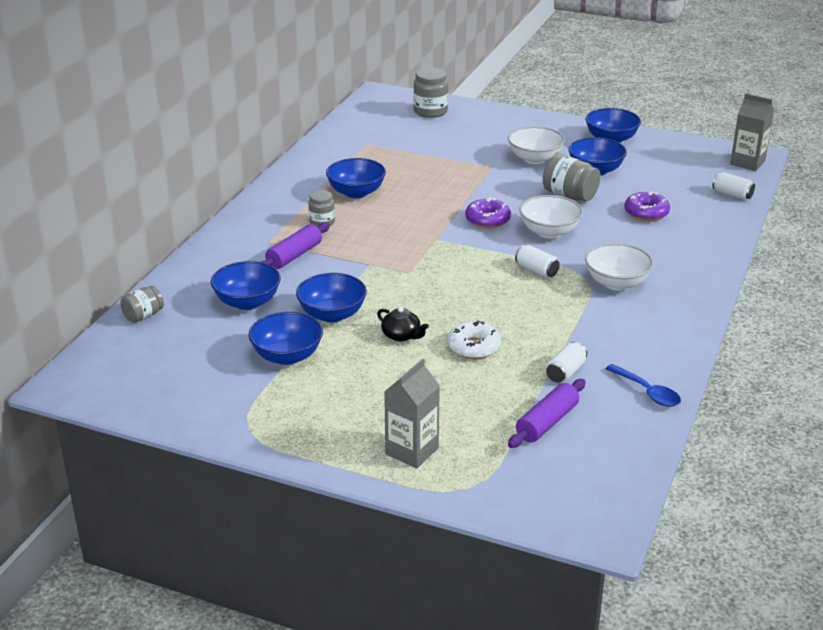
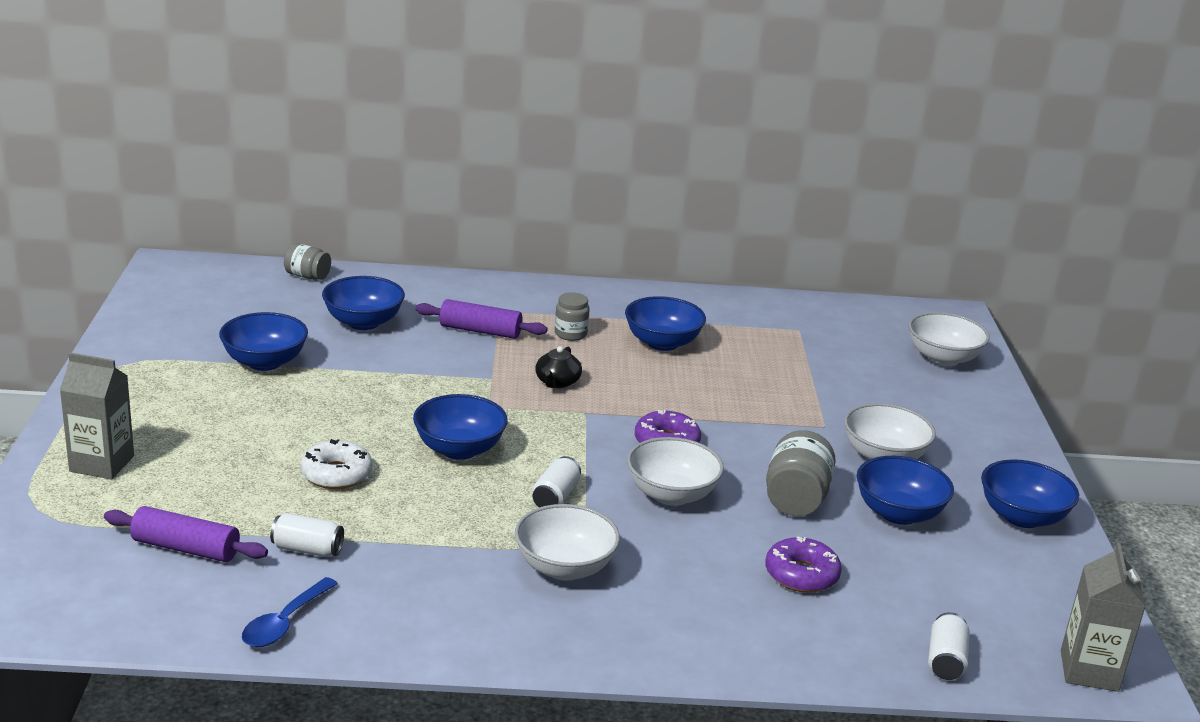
camera: 65 degrees right, 5 degrees down
(332, 314) = (363, 373): blue bowl -> blue bowl (459, 449)
(402, 335) = (339, 423): black teapot -> black teapot (557, 382)
(430, 111) = (943, 358): grey jar -> white bowl

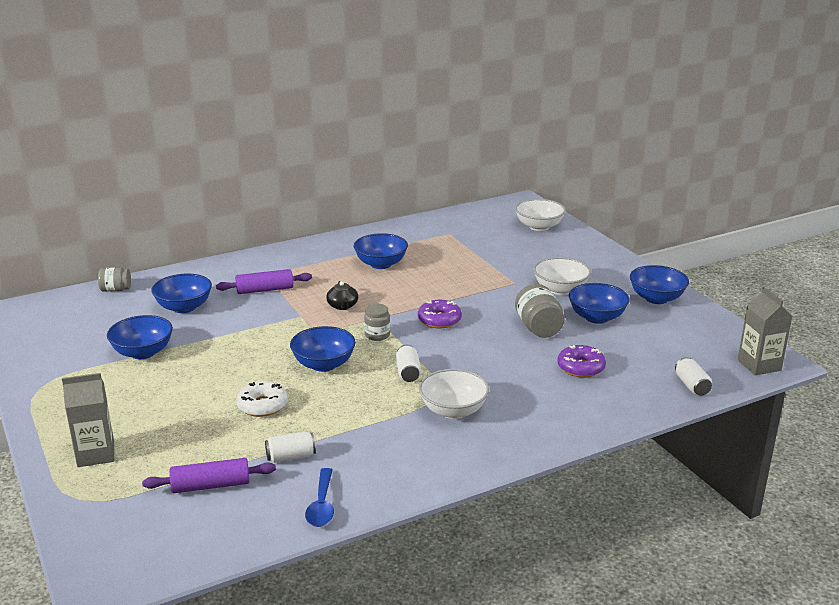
camera: 25 degrees left, 0 degrees up
(570, 334) = (322, 275): grey jar -> grey jar (377, 335)
(671, 494) = (471, 348): white bowl -> none

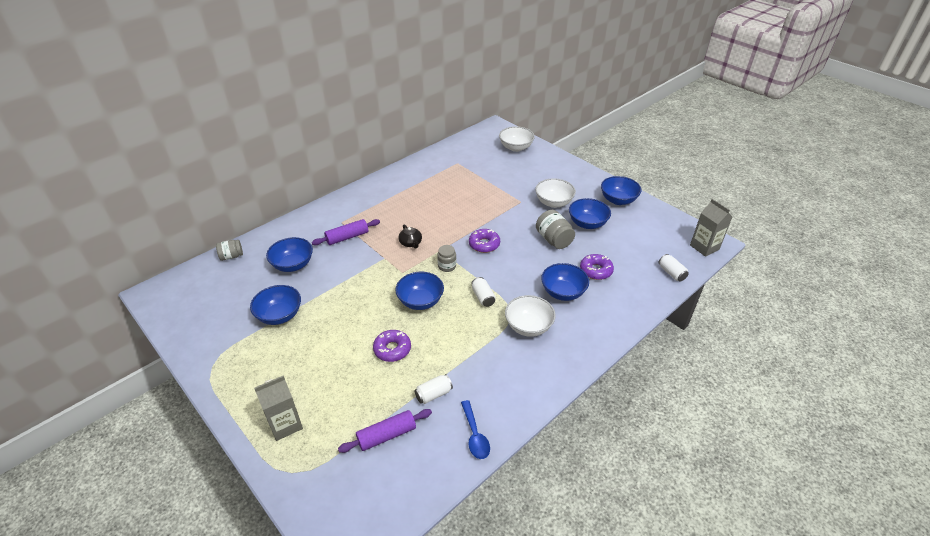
camera: 15 degrees left, 15 degrees up
(262, 405) = (392, 349): white donut -> purple donut
(381, 264) = (421, 199): blue bowl -> blue bowl (563, 292)

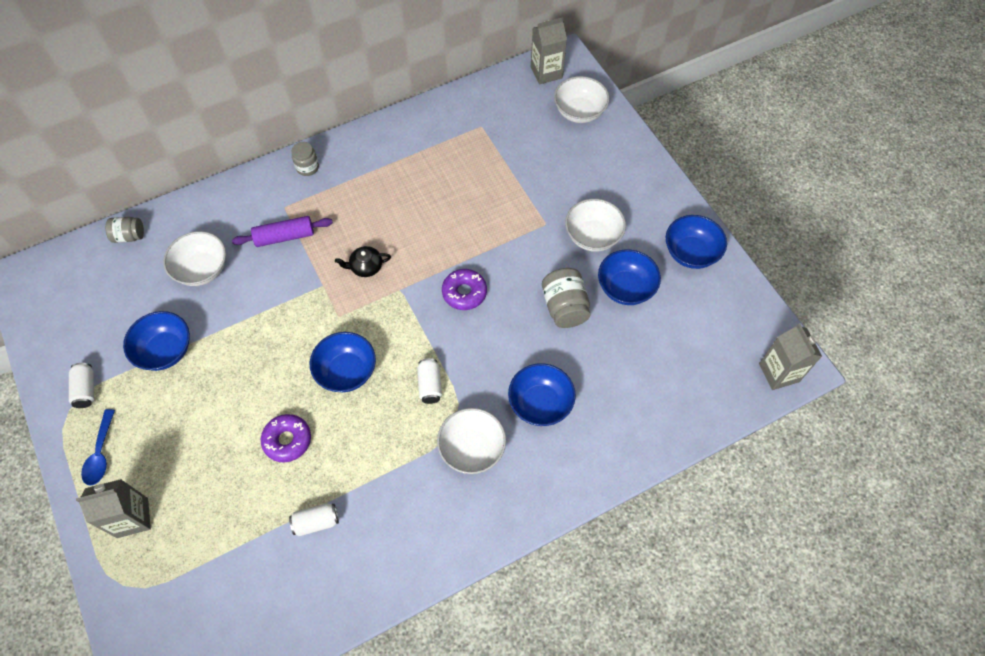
camera: 15 degrees right, 20 degrees up
(293, 265) = (202, 269): blue bowl -> white bowl
(387, 435) = (243, 565): purple rolling pin -> none
(411, 243) = (365, 267): black teapot -> black teapot turned 90 degrees clockwise
(447, 266) = (400, 320): grey jar -> grey jar (307, 167)
(475, 435) = (345, 595): blue spoon -> blue spoon (101, 454)
(486, 133) = (546, 72): none -> grey carton
(596, 270) = (601, 377): purple donut -> none
(671, 273) = (707, 407): white can -> white can (86, 389)

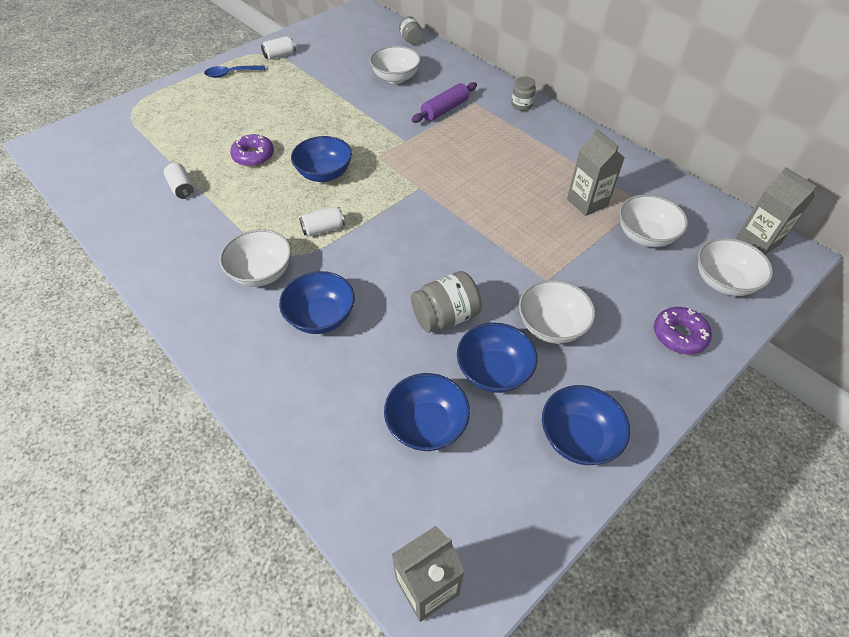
camera: 75 degrees right, 10 degrees down
(132, 518) = (183, 99): grey carton -> grey carton (587, 202)
(165, 350) = (319, 79): blue bowl -> blue bowl (426, 425)
(284, 236) = (445, 110): purple rolling pin -> purple rolling pin turned 75 degrees clockwise
(365, 267) = (434, 161): black teapot -> none
(464, 293) = (432, 232): purple donut -> purple donut (679, 335)
(518, 140) = (645, 235): none -> white bowl

